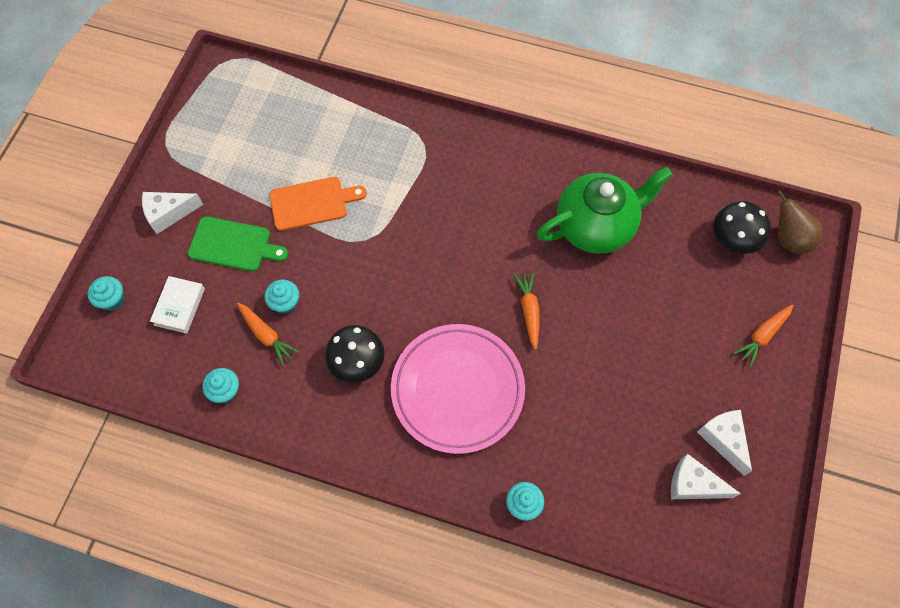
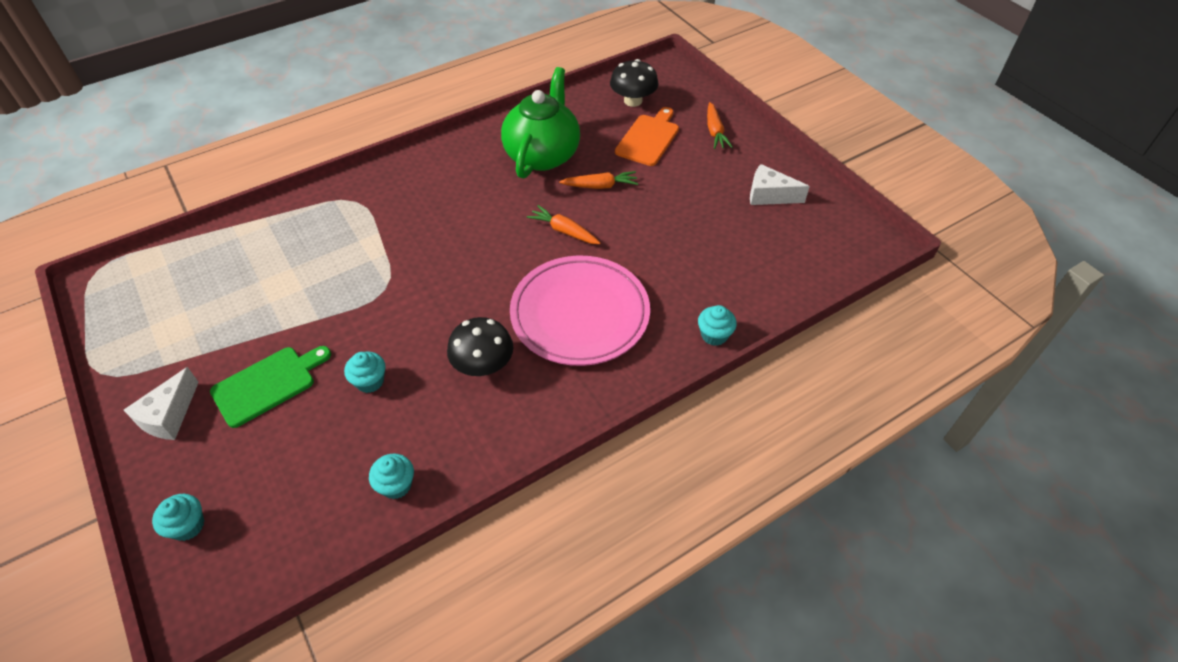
camera: 50 degrees left, 15 degrees down
(179, 306) = (269, 469): white book -> none
(266, 335) = (382, 416): orange carrot -> orange carrot (600, 186)
(312, 203) = (306, 302): orange cutting board -> orange cutting board (648, 138)
(693, 484) = (787, 231): white cheese -> none
(789, 239) = (662, 79): brown pear -> none

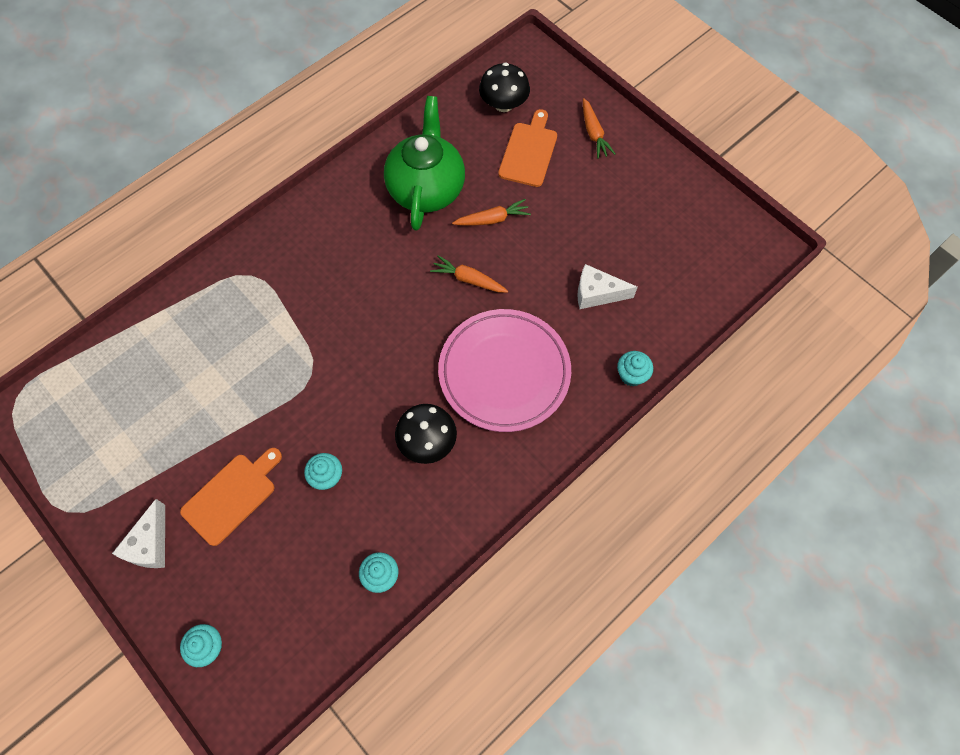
camera: 10 degrees left, 15 degrees up
(268, 384) = (232, 496): green cutting board -> orange cutting board
(769, 195) = (658, 206): white cheese -> white cheese (597, 293)

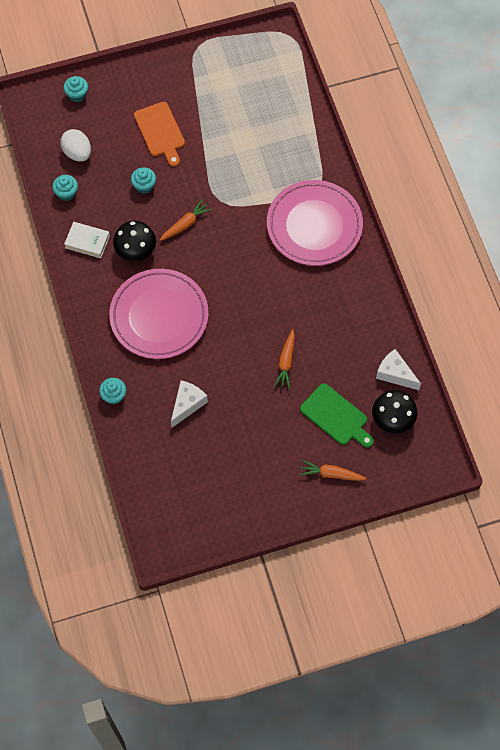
camera: 115 degrees right, 0 degrees up
(150, 544) = (153, 82): white cheese -> white cheese (395, 374)
(303, 258) = (314, 226): none -> pink plate
(309, 594) = (77, 153): none -> white egg
(426, 188) = (336, 328): green teapot -> none
(443, 509) = (87, 242): none -> white book
(468, 279) = (243, 324): orange carrot -> orange carrot (186, 224)
(529, 152) = (336, 416): orange cutting board -> green cutting board

